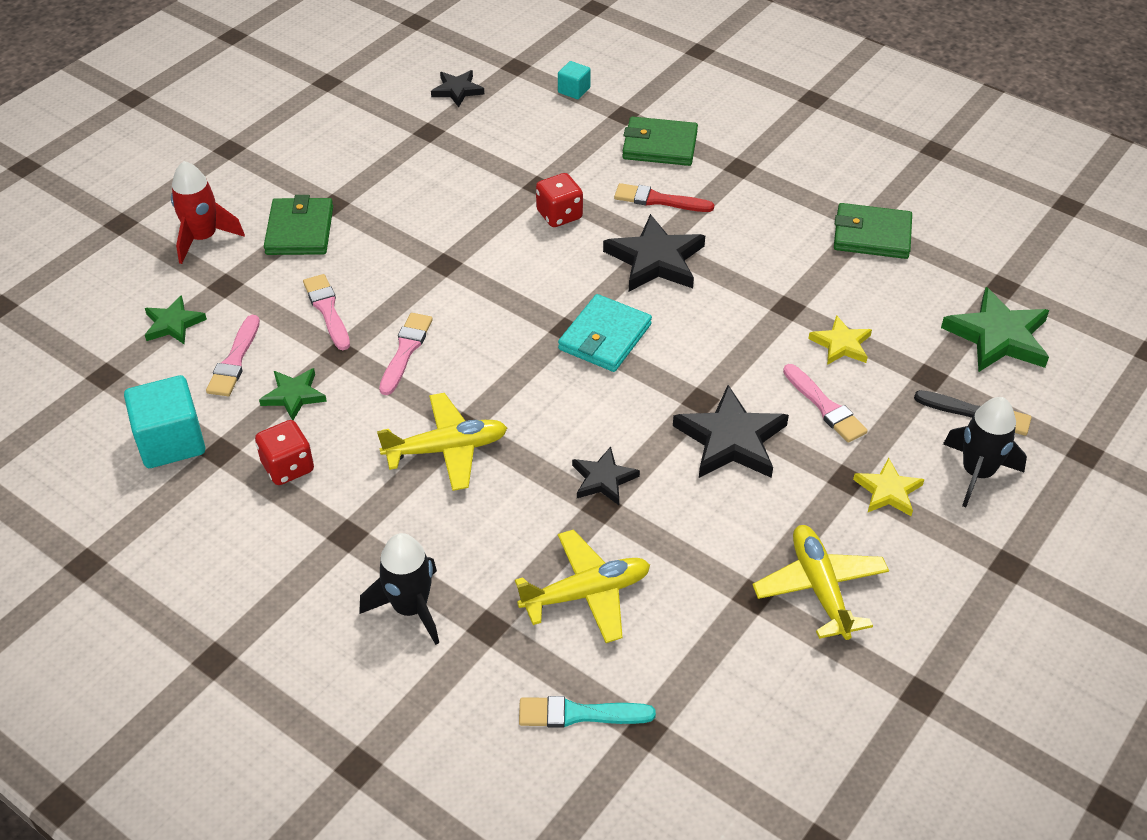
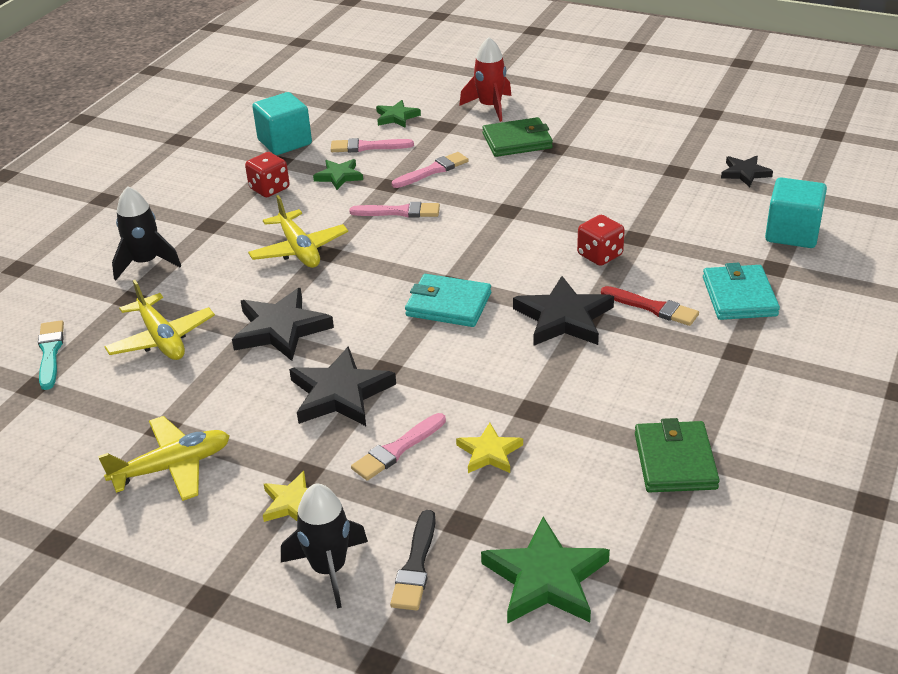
camera: 80 degrees right, 10 degrees down
(574, 90) = (792, 233): turquoise cube -> turquoise cube, size x1.92
(603, 479) = (281, 329): black star -> black star, size x1.72
(658, 200) = (653, 307): red brush -> red brush turned 120 degrees clockwise
(660, 145) = (739, 296): green wallet -> turquoise wallet

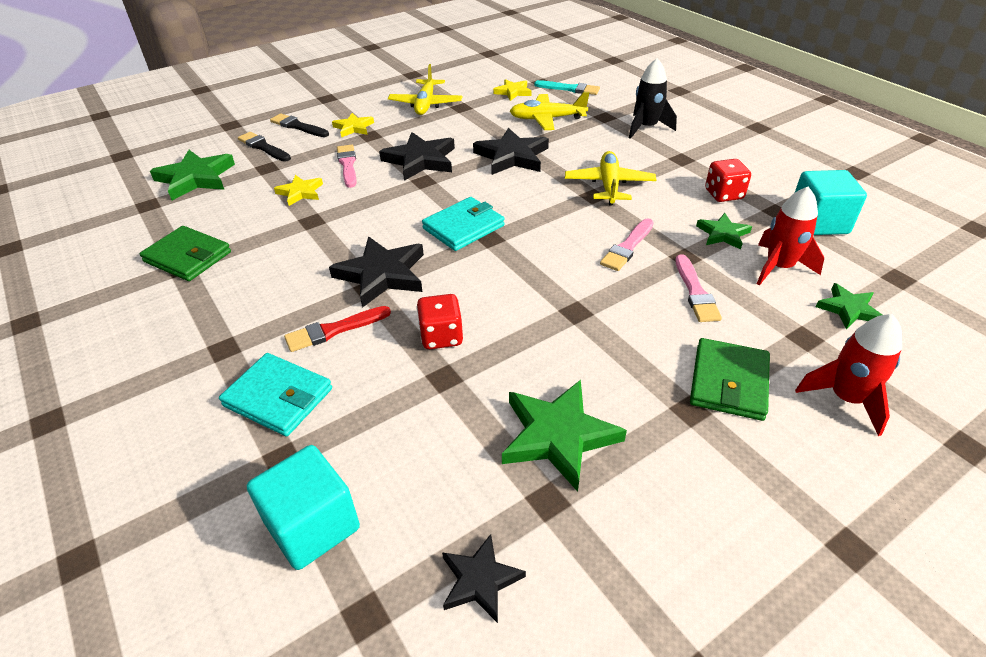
camera: 120 degrees right, 5 degrees up
(85, 399) = (513, 92): none -> yellow star
(299, 249) = (609, 185): yellow plane -> yellow plane turned 90 degrees clockwise
(329, 569) = (298, 126): black rocket -> black brush
(367, 147) = (779, 267): pink brush -> red rocket
(629, 181) = (558, 436): none -> green star

